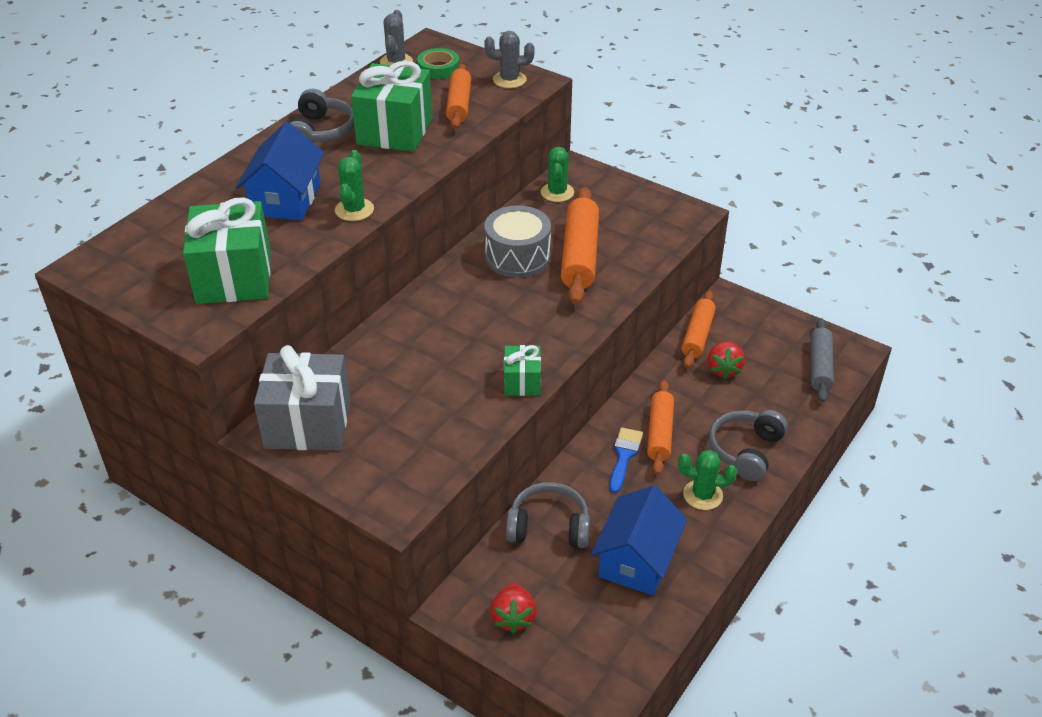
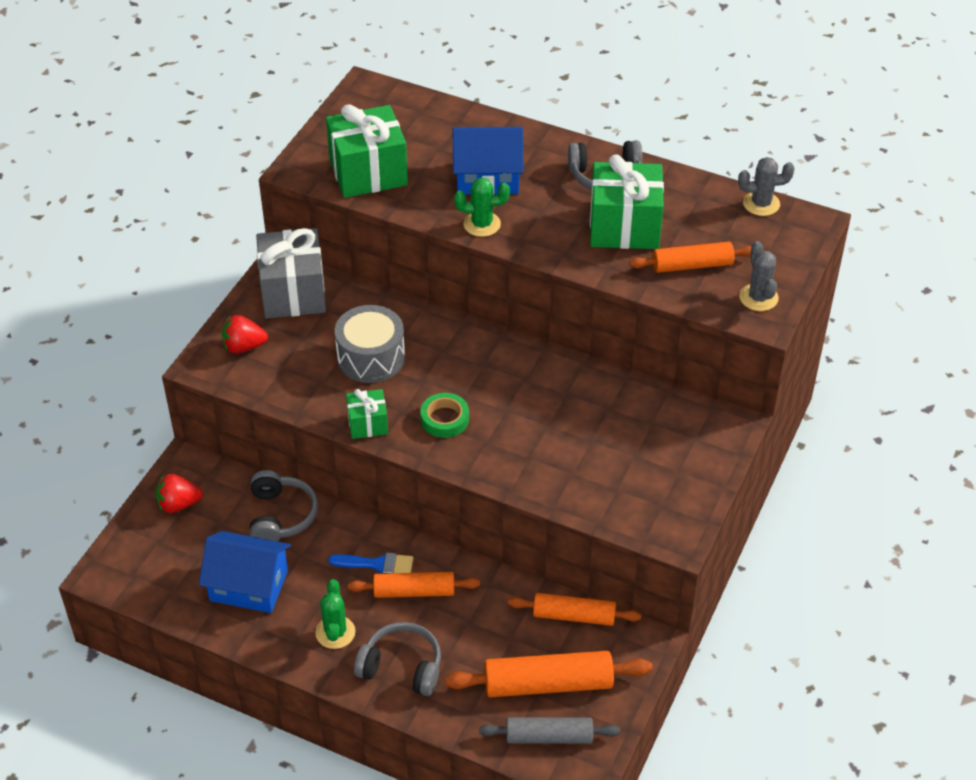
camera: 80 degrees right, 5 degrees up
(438, 68) = (761, 238): green tape -> green tape (444, 419)
(517, 256) = (556, 396): grey drum -> grey drum (371, 357)
(557, 192) = (680, 414): green cactus -> none
(579, 255) = (571, 445): orange rolling pin -> orange rolling pin (548, 683)
(723, 369) = (523, 643): red strawberry -> red strawberry (244, 346)

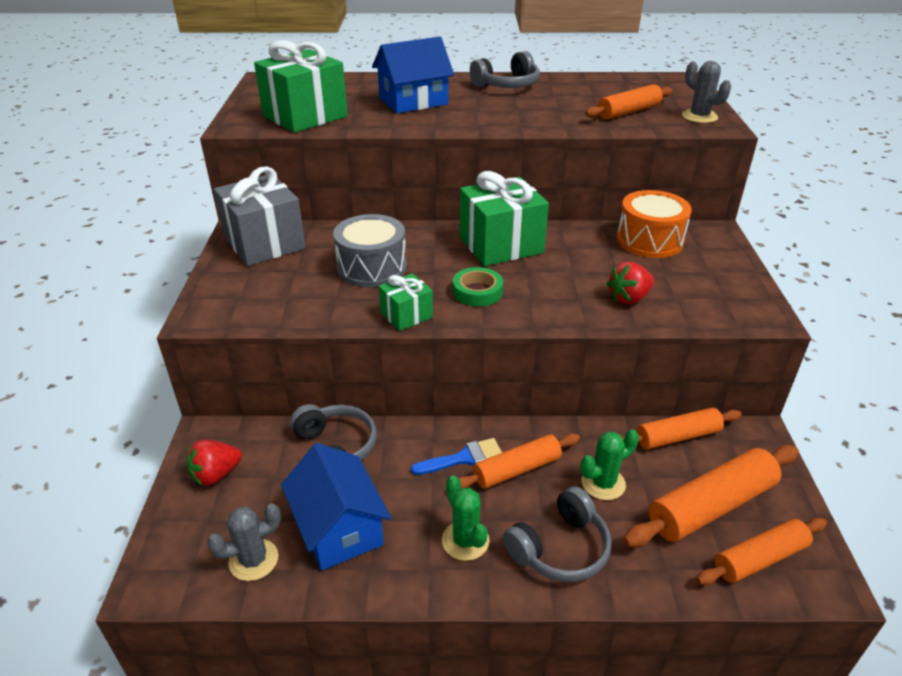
camera: 25 degrees left, 10 degrees down
(244, 346) = (237, 291): red strawberry -> red strawberry (629, 298)
(249, 585) = (339, 528): blue house -> blue house turned 75 degrees clockwise
(402, 667) = (560, 548): grey headphones -> grey headphones turned 150 degrees clockwise
(482, 224) = (434, 124): green cactus -> green cactus (603, 483)
(549, 736) = (759, 558): grey rolling pin -> orange rolling pin
(624, 227) = (552, 104): green gift -> green gift (501, 245)
(655, 413) = (649, 240): none -> orange drum
(761, 204) = (636, 77): grey cactus -> grey cactus (253, 560)

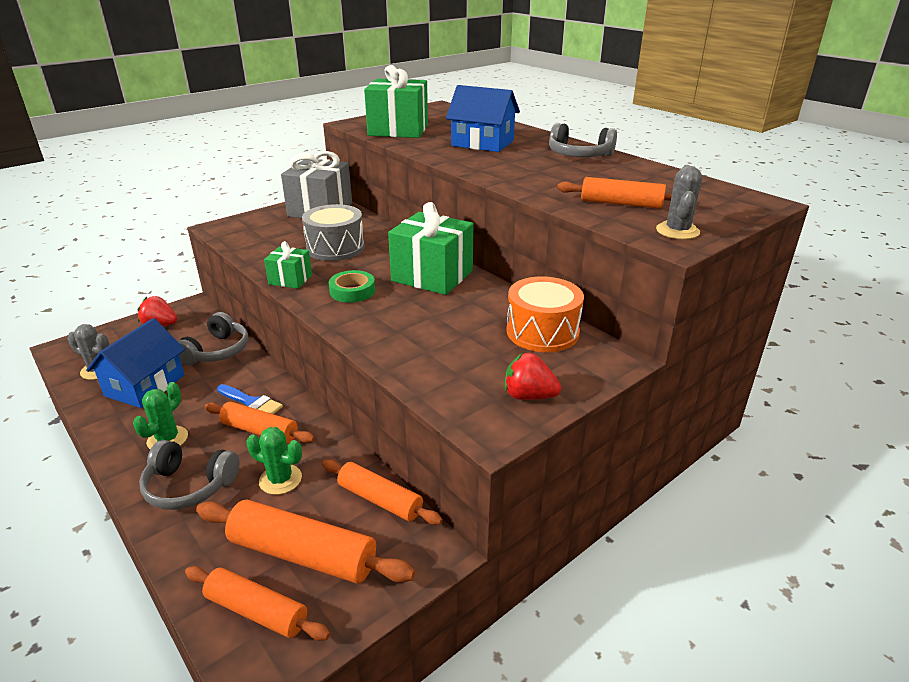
camera: 50 degrees right, 5 degrees down
(629, 298) = (427, 353): red strawberry -> red strawberry (528, 396)

